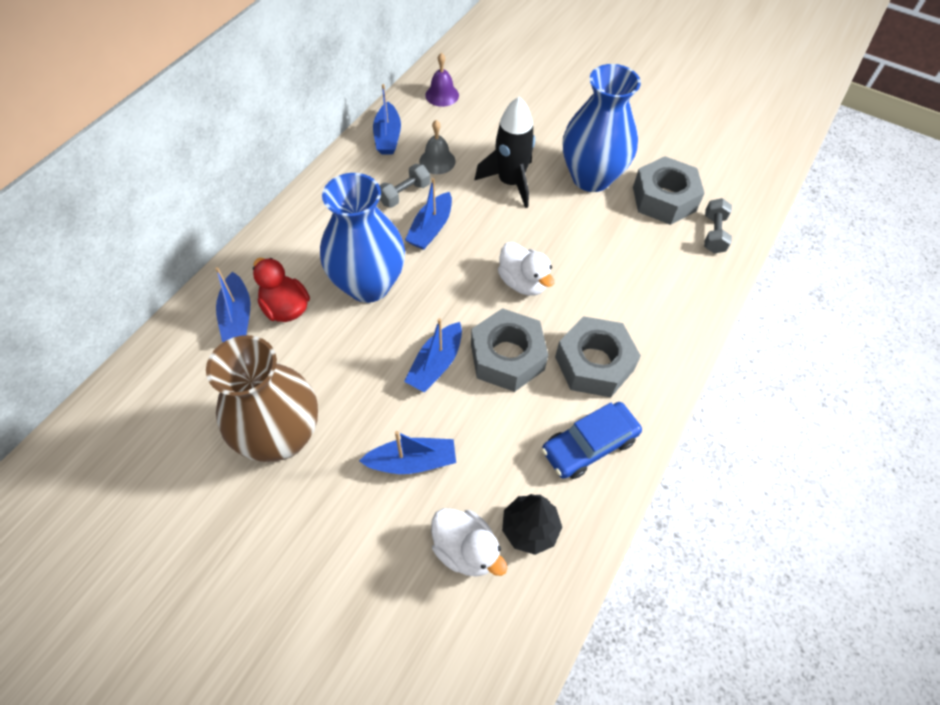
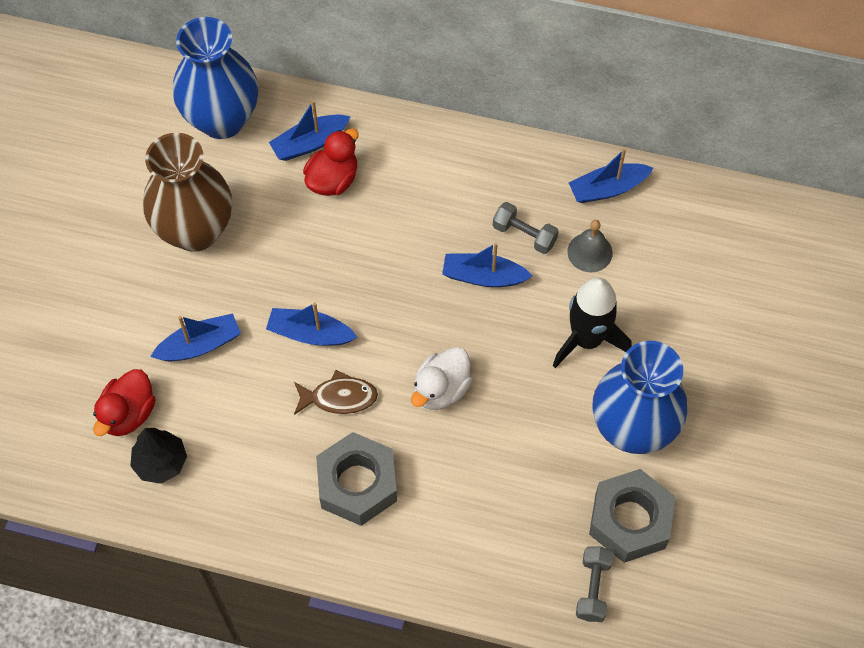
camera: 75 degrees right, 5 degrees up
(368, 284) = (386, 242): blue vase -> blue vase (222, 119)
(412, 461) = (200, 345): blue boat -> blue boat turned 90 degrees counterclockwise
(442, 95) = (707, 223): purple bell -> none
(465, 549) = (128, 414): white duck -> red duck
(507, 357) = (339, 397): grey nut -> brown fish
(589, 445) = (260, 497): blue car -> none
(713, 234) = (592, 588): grey dumbbell -> grey dumbbell turned 75 degrees counterclockwise

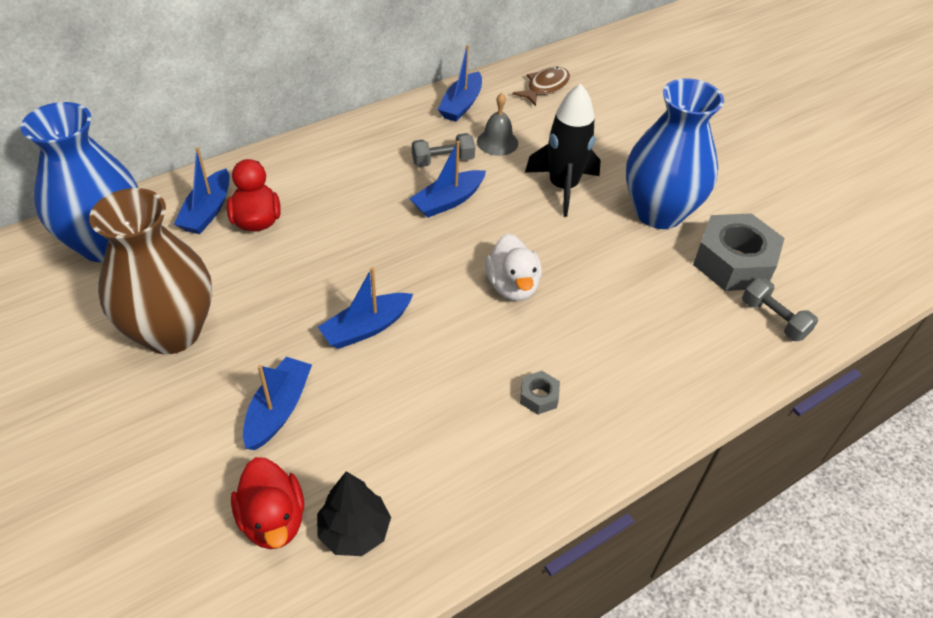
camera: 50 degrees left, 15 degrees down
(339, 397) = (446, 351): brown fish -> brown fish (545, 87)
(357, 484) = (539, 397): grey nut -> grey nut, size x0.43

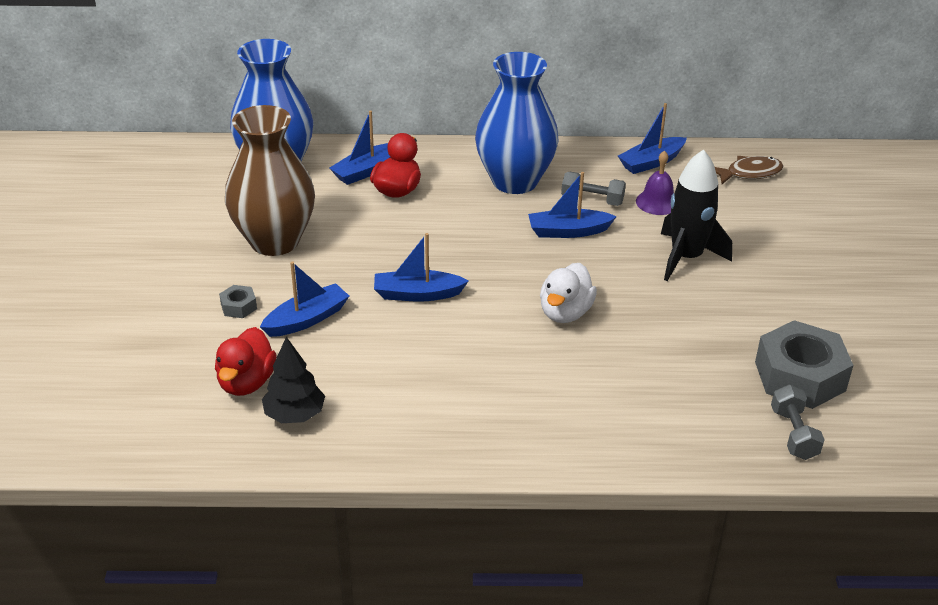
camera: 35 degrees right, 10 degrees down
(497, 142) = (657, 202): grey bell -> purple bell
(539, 397) = (513, 396): grey nut -> grey nut (238, 306)
(658, 212) = (763, 310): blue vase -> blue vase (514, 181)

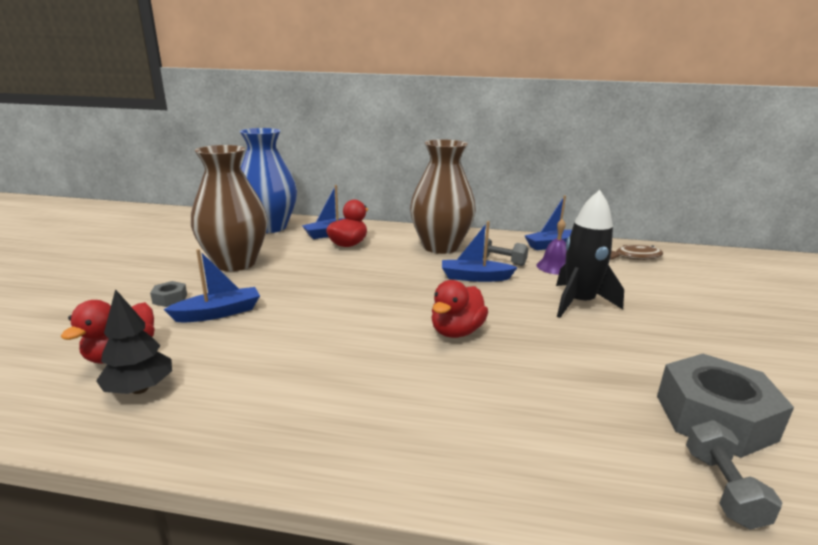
camera: 10 degrees right, 15 degrees down
(417, 294) = (326, 305): blue boat -> none
(514, 181) = (440, 247): blue vase -> brown vase
(565, 313) = (456, 332): white duck -> red duck

